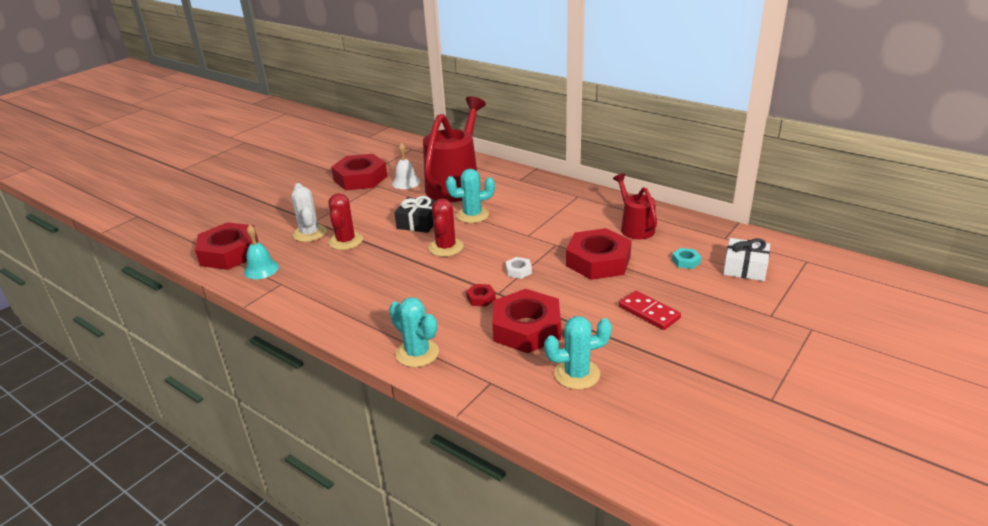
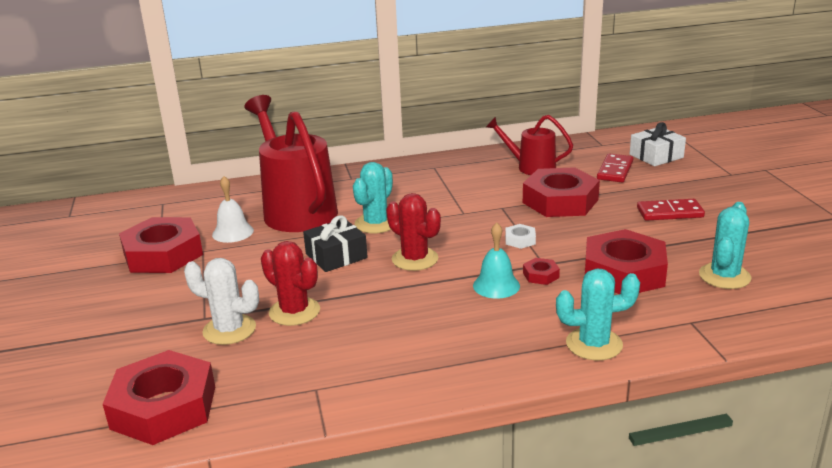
camera: 50 degrees left, 5 degrees down
(261, 269) = (254, 393): turquoise bell -> turquoise bell (496, 285)
(686, 261) = (615, 170): turquoise nut -> red domino

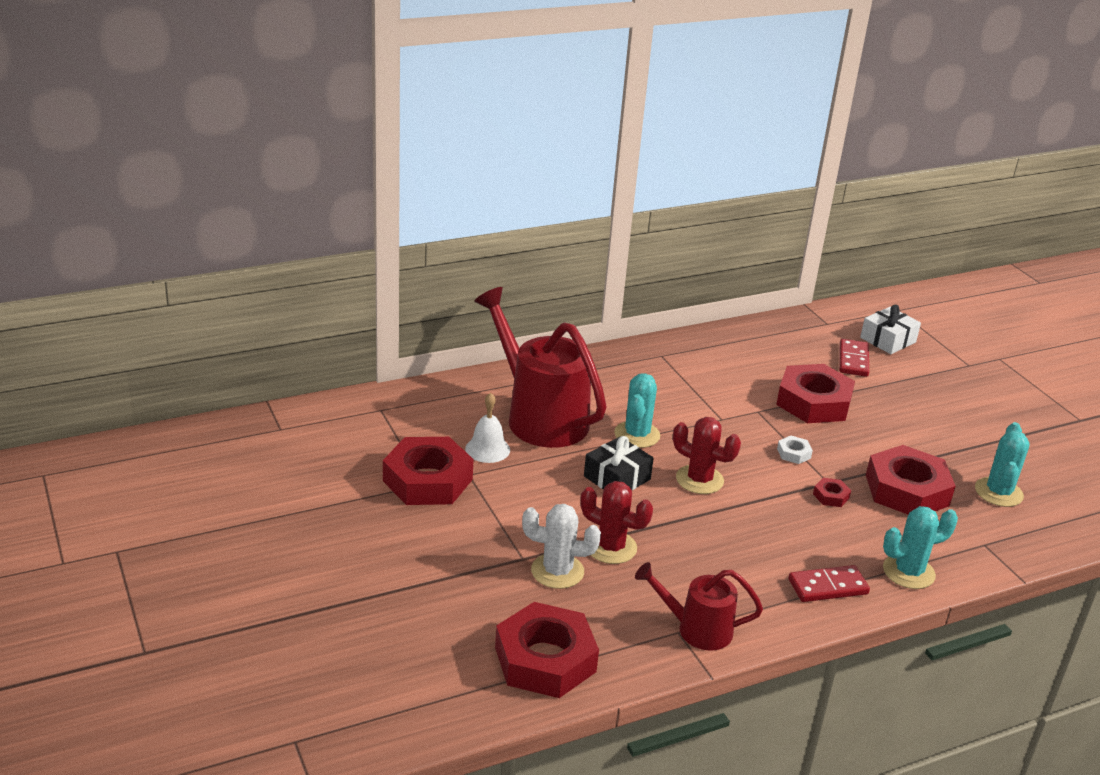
camera: 15 degrees left, 5 degrees up
(496, 285) = (793, 509): turquoise bell -> none
(530, 167) = (764, 355): red watering can -> red watering can (696, 629)
(670, 213) = (925, 416): red domino -> red domino (828, 587)

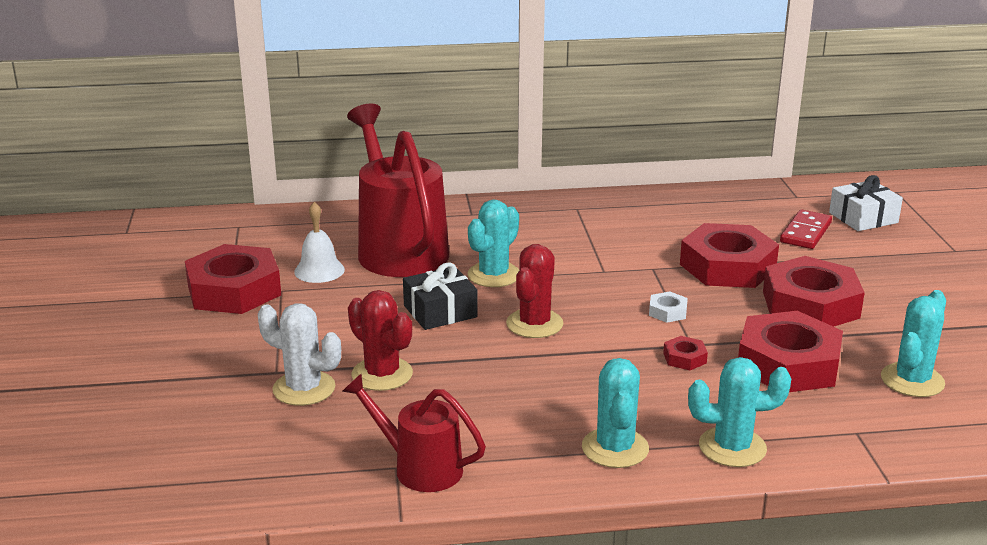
camera: 20 degrees right, 5 degrees down
(545, 659) = (221, 470): red nut -> red nut (810, 304)
(699, 480) = (534, 324): red cactus -> red cactus turned 60 degrees clockwise
(828, 587) = (615, 448): red domino -> turquoise cactus

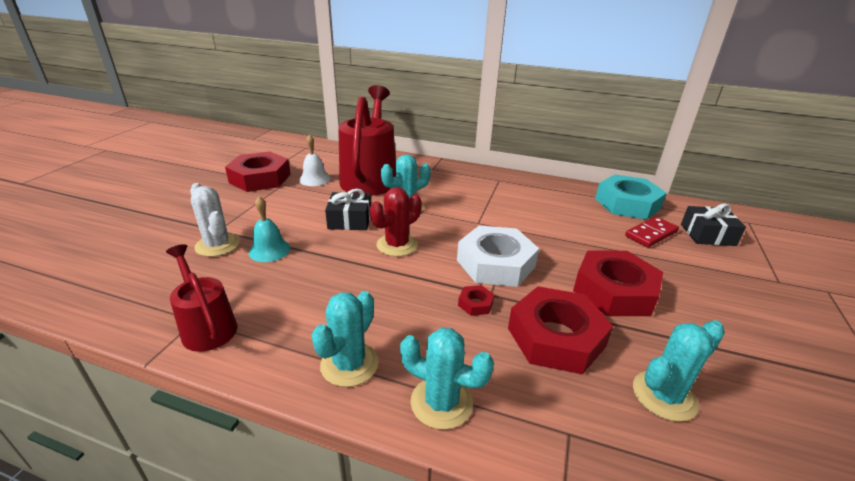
camera: 25 degrees right, 5 degrees up
(382, 374) = (269, 250): red cactus -> turquoise bell
(667, 312) = (495, 263): white nut -> white nut, size x2.42
(727, 266) = (569, 243): red nut -> none
(755, 201) = (627, 204): none -> turquoise nut
(863, 218) = (707, 235): white gift -> black gift

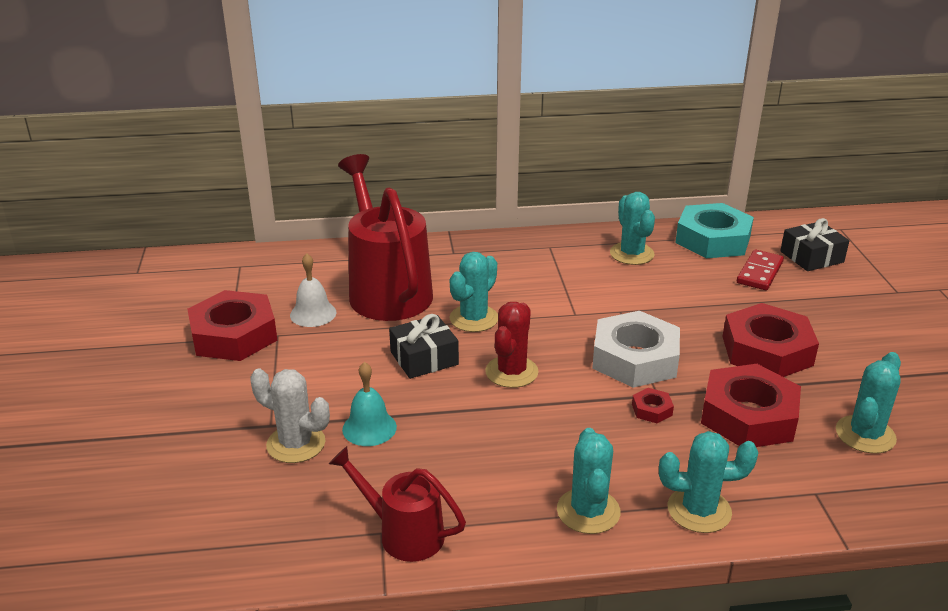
camera: 25 degrees left, 0 degrees up
(554, 197) = (631, 254): none -> turquoise cactus

